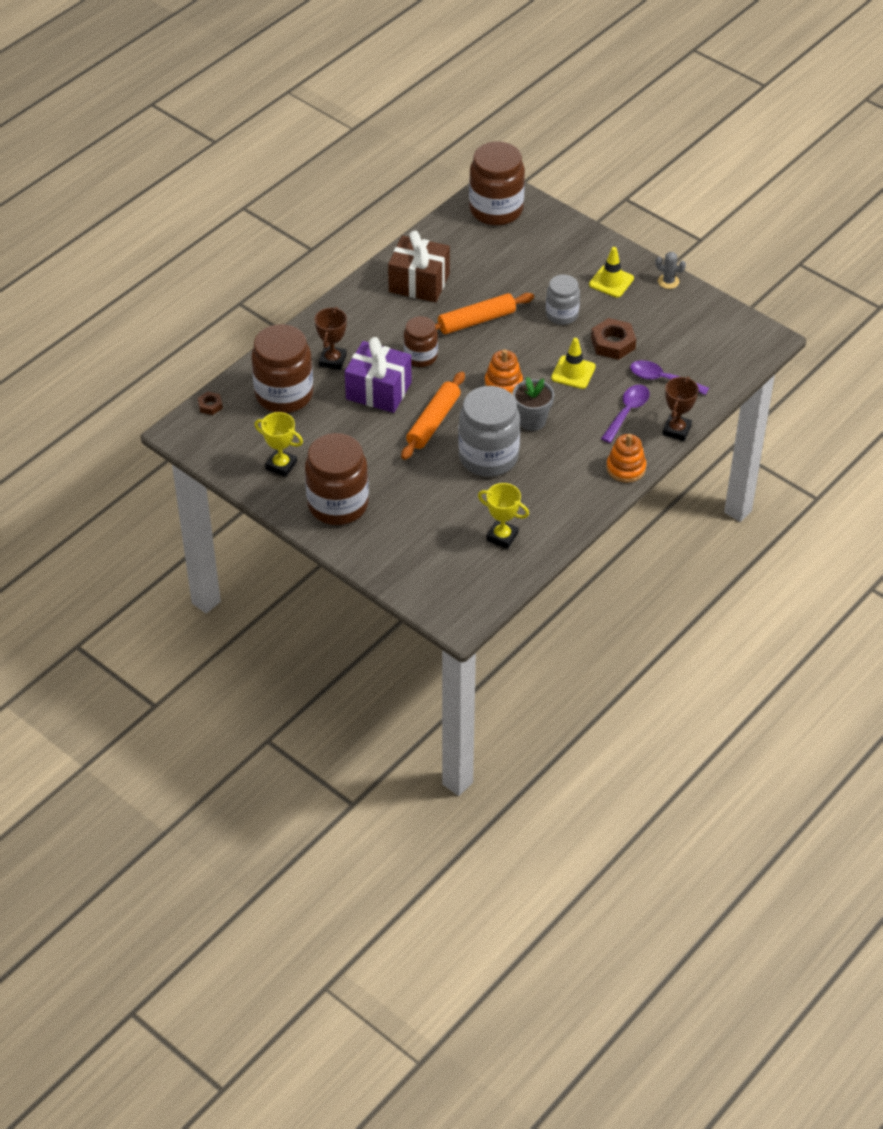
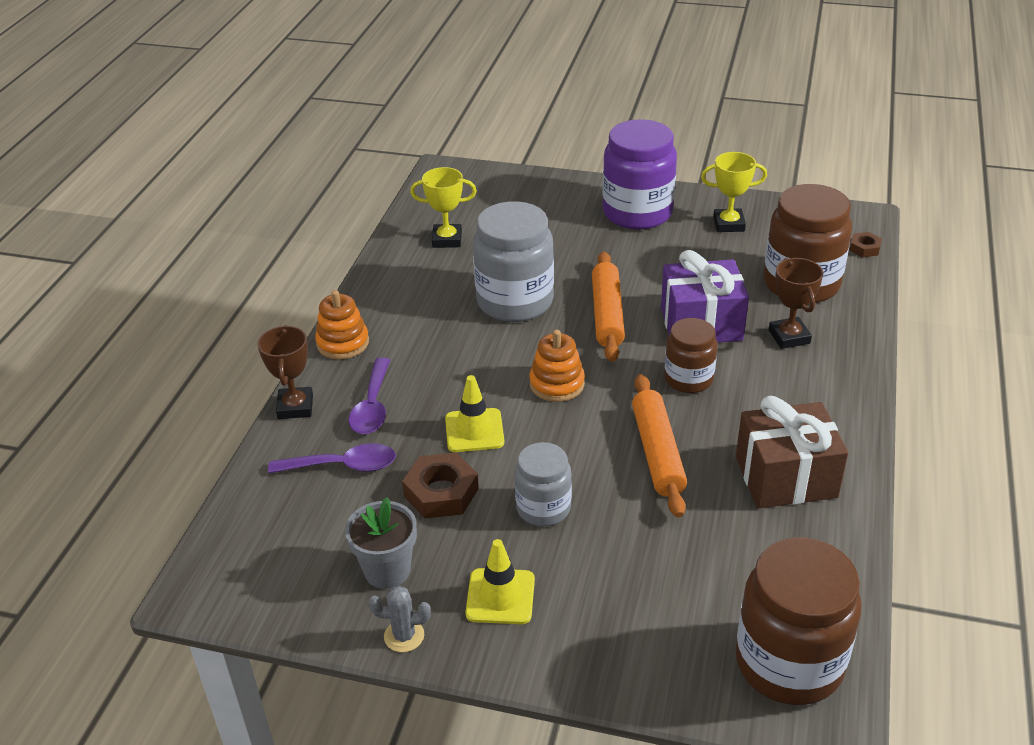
camera: 155 degrees right, 10 degrees down
(338, 504) = (637, 213): brown jar -> purple jar
(476, 320) = (658, 452): orange rolling pin -> orange rolling pin turned 45 degrees counterclockwise
(532, 421) = (490, 355): grey flower pot -> grey flower pot (387, 570)

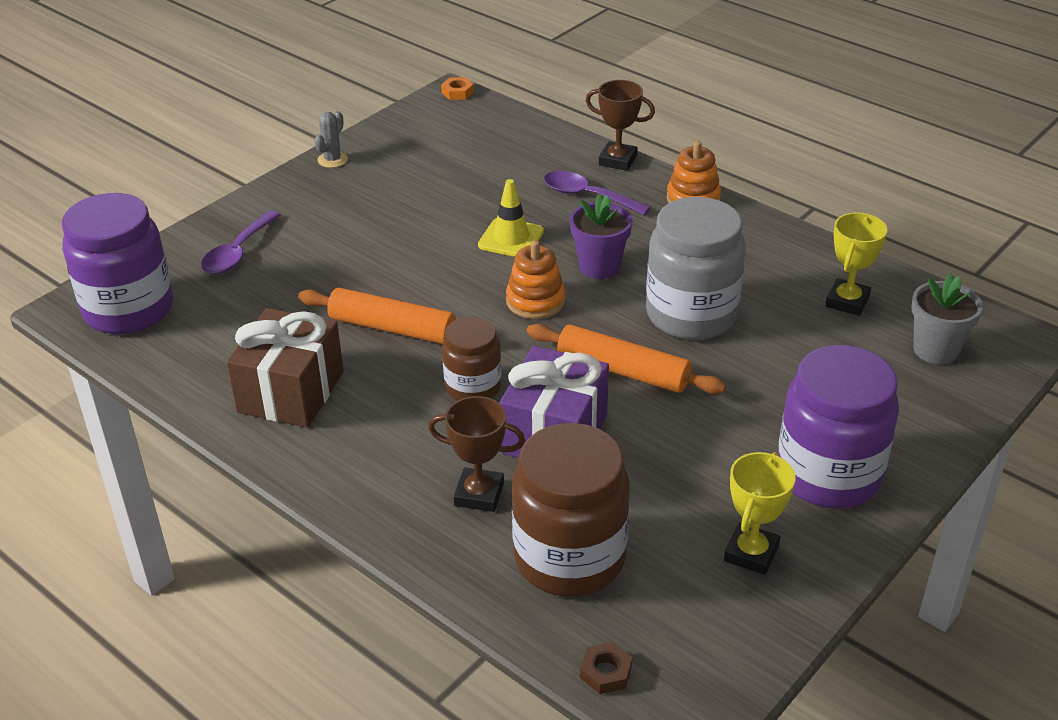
camera: 115 degrees right, 0 degrees up
(188, 588) = (457, 92): none -> orange nut
(343, 466) = (524, 168): purple spoon -> purple spoon (238, 252)
(387, 570) = (396, 165): grey flower pot -> grey flower pot (935, 350)
(441, 492) = (452, 205): brown nut -> none
(483, 365) = (599, 266): none -> purple flower pot
(500, 596) = (324, 204): yellow traffic cone -> none
(543, 508) = (388, 247): grey jar -> none
(789, 663) = (129, 309): brown jar -> purple jar

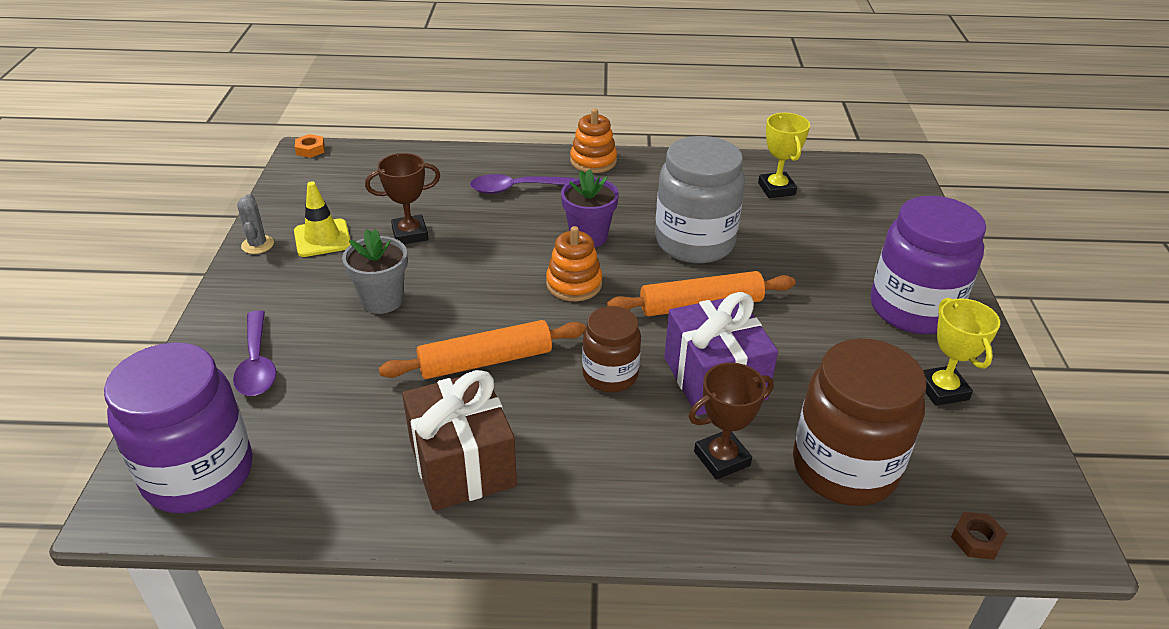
camera: 40 degrees left, 0 degrees up
(511, 238) = (495, 245): yellow traffic cone -> yellow traffic cone (322, 238)
(617, 160) = (505, 154): brown trophy -> brown trophy (410, 234)
(935, 350) = (863, 197): grey flower pot -> grey flower pot (382, 300)

